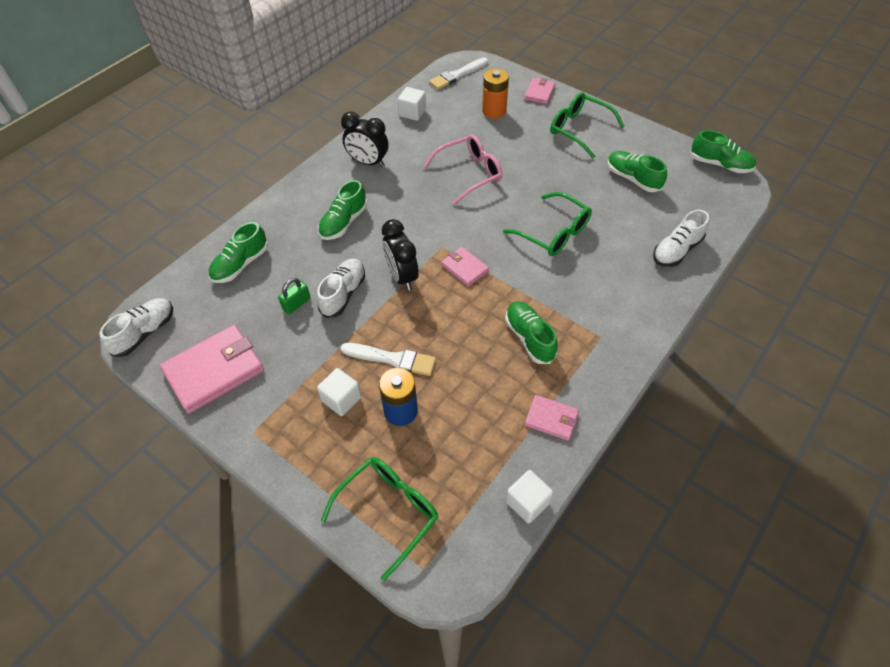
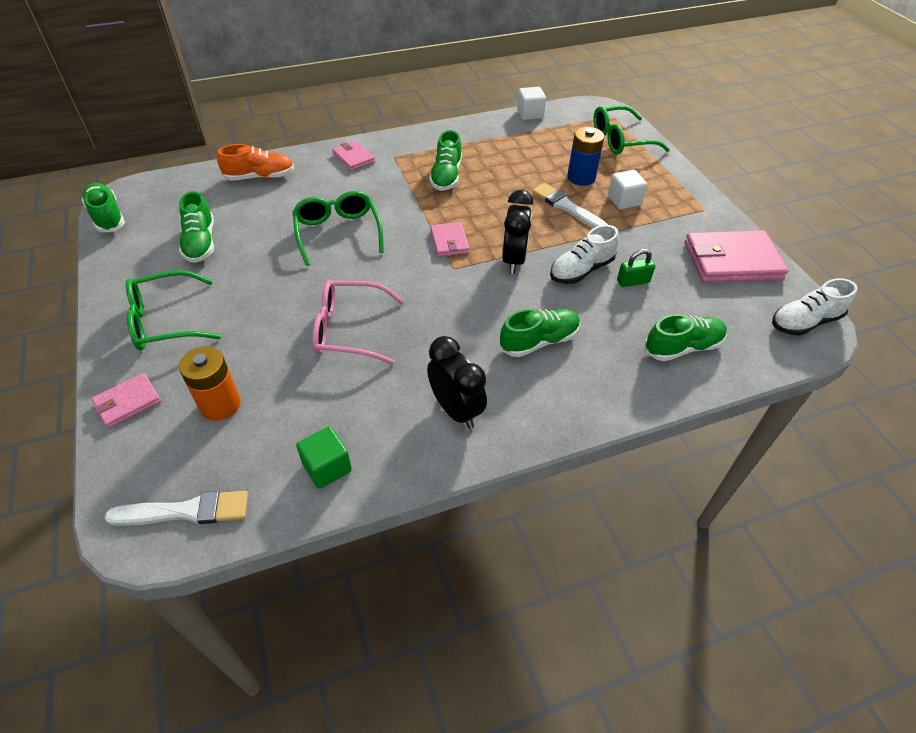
camera: 150 degrees left, 5 degrees down
(412, 113) = (327, 467): white cube -> green cube
(551, 419) = (478, 136): pink wallet -> pink wallet (353, 158)
(579, 129) = (165, 321): green glasses -> green glasses turned 90 degrees clockwise
(676, 250) = (260, 177): white shoe -> orange shoe

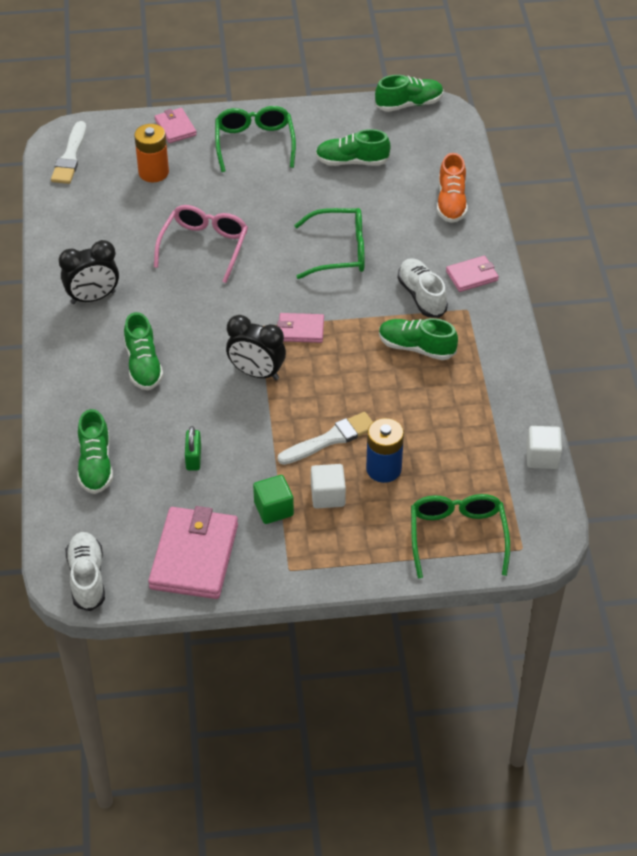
camera: 105 degrees right, 0 degrees up
(327, 467) = (73, 223): green cube -> green cube (273, 509)
(581, 270) = (224, 421): white shoe -> white shoe (422, 296)

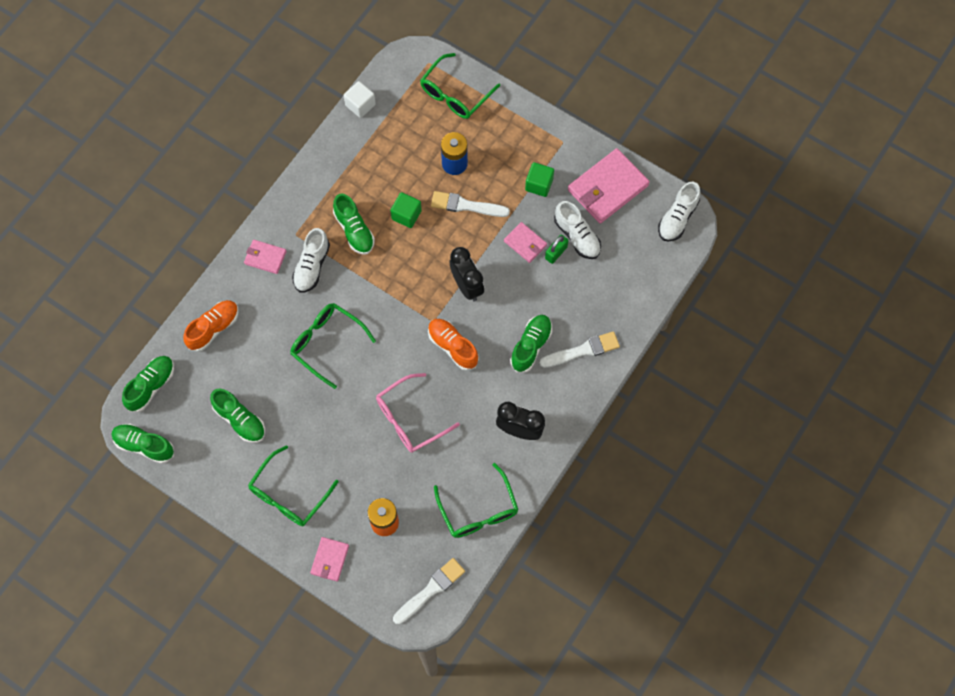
camera: 140 degrees left, 20 degrees up
(77, 225) = (478, 510): none -> green glasses
(87, 393) = (582, 350): none -> white brush
(95, 465) = (617, 291): green shoe -> green shoe (151, 386)
(185, 487) = (577, 236): none -> white shoe
(220, 319) = (453, 347): none -> orange shoe
(300, 330) = (411, 298): pink wallet -> pink wallet (525, 243)
(328, 496) = (501, 170): white cube -> none
(381, 392) = (406, 215): none -> green cube

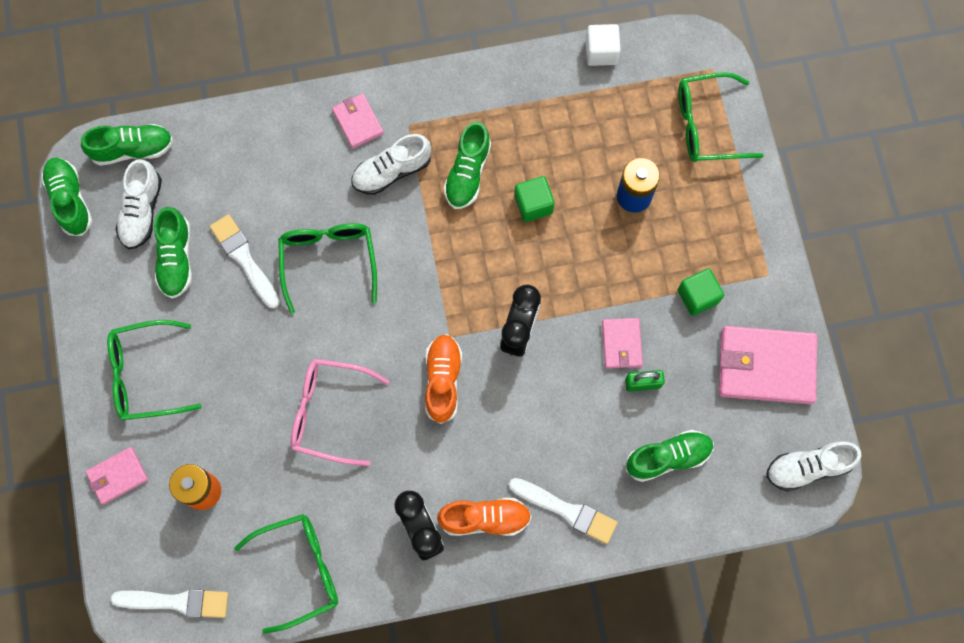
camera: 45 degrees right, 5 degrees up
(213, 328) = (242, 147): orange shoe -> orange shoe (485, 519)
(466, 205) = (602, 250): white brush -> white brush (244, 259)
(478, 510) = (300, 570): green glasses -> green glasses turned 135 degrees counterclockwise
(531, 346) = (519, 455): green shoe -> green shoe (668, 457)
(577, 236) = (682, 387): white shoe -> white shoe (142, 211)

